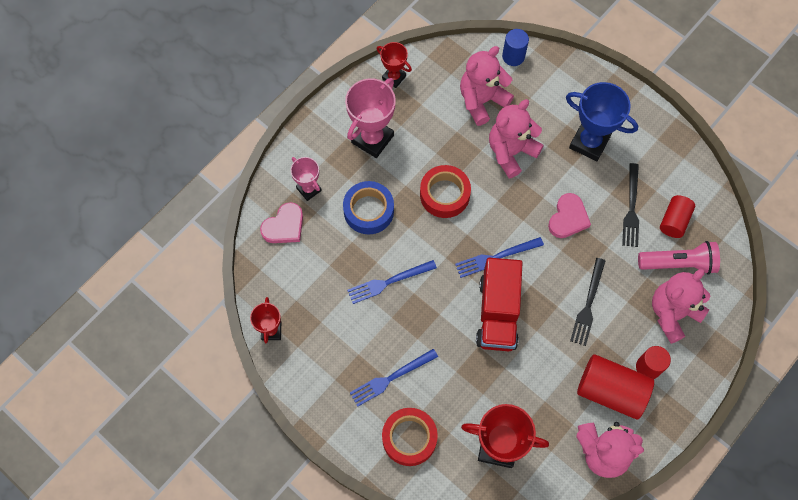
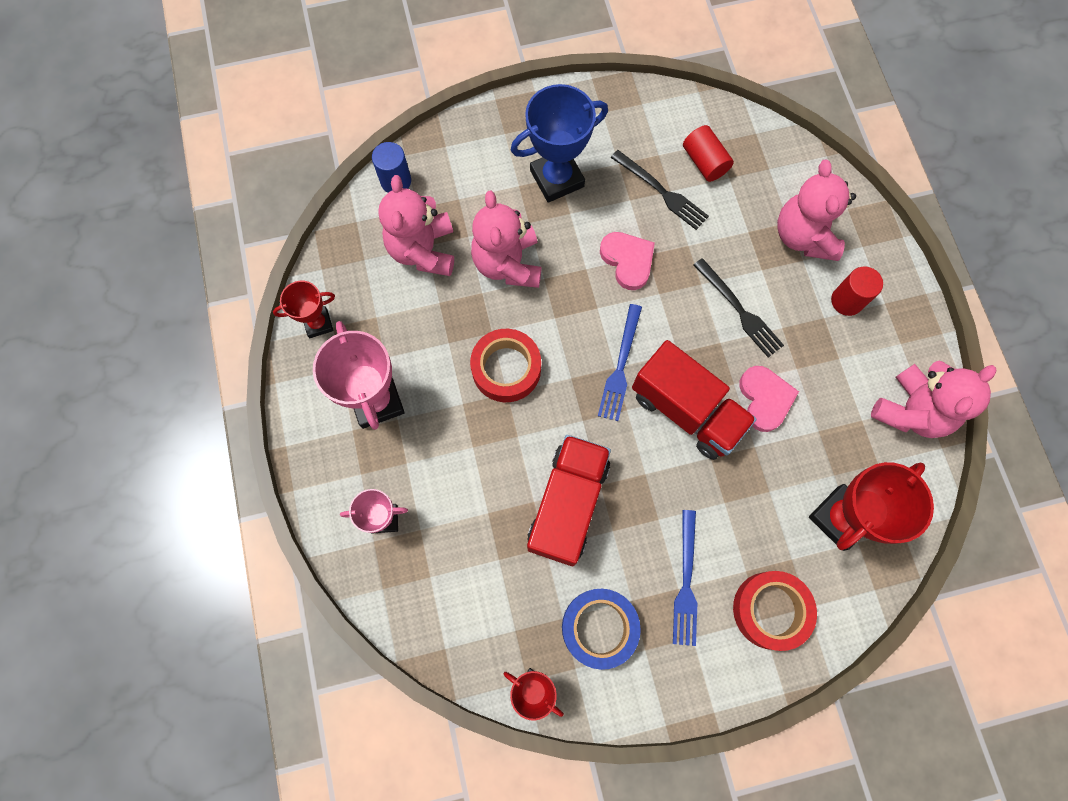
camera: 55 degrees left, 5 degrees up
(284, 226) = (410, 581): pink heart -> pink heart (765, 399)
(368, 211) = (463, 467): blue tape -> blue tape (599, 628)
(389, 282) = (568, 504): blue fork -> red truck
(610, 391) = (849, 356): red cylinder -> none
(679, 263) = (753, 191): pink flashlight -> none

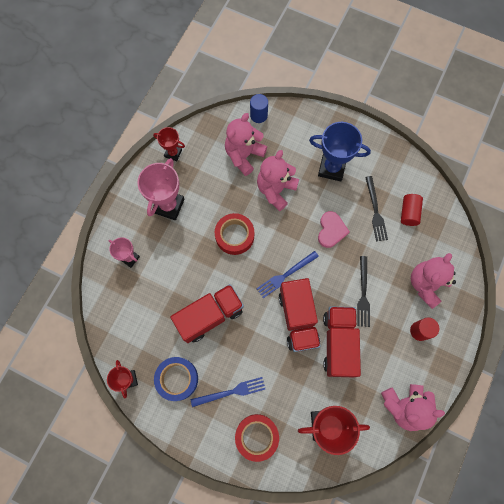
camera: 40 degrees right, 0 degrees up
(686, 582) = (231, 392): blue fork -> blue fork turned 150 degrees counterclockwise
(765, 399) = (338, 343): pink heart -> red truck

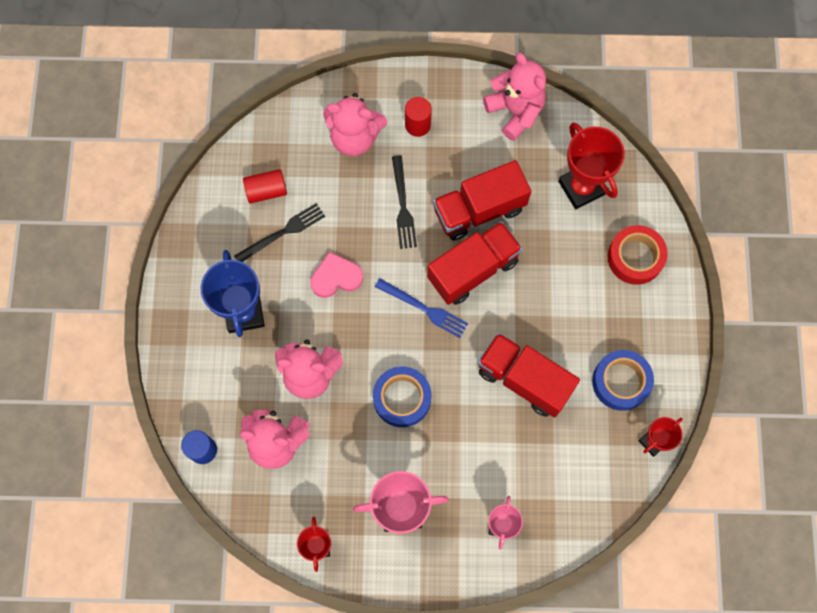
camera: 115 degrees left, 0 degrees up
(231, 392) = (602, 310): blue fork -> none
(234, 236) = (402, 398): red tape -> blue tape
(363, 294) = (403, 205): black fork -> black fork turned 105 degrees clockwise

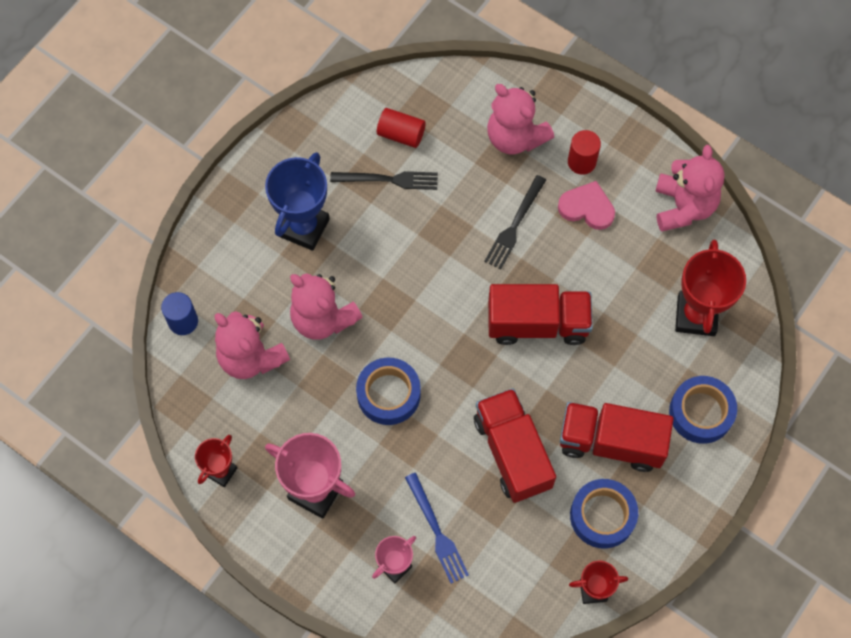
camera: 35 degrees right, 5 degrees down
(336, 277) = (407, 249): pink heart -> pink heart (587, 208)
(424, 309) = (466, 328): blue fork -> blue fork (436, 531)
(479, 210) = (583, 274): red truck -> red truck (611, 442)
(635, 257) = (701, 412): red tape -> blue tape

